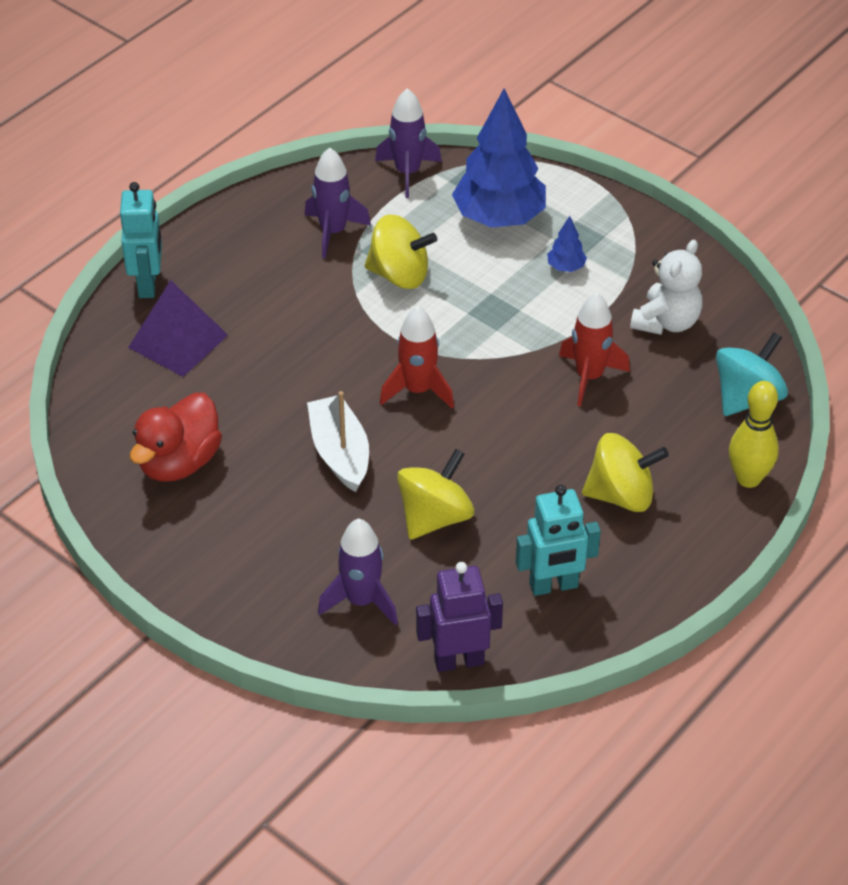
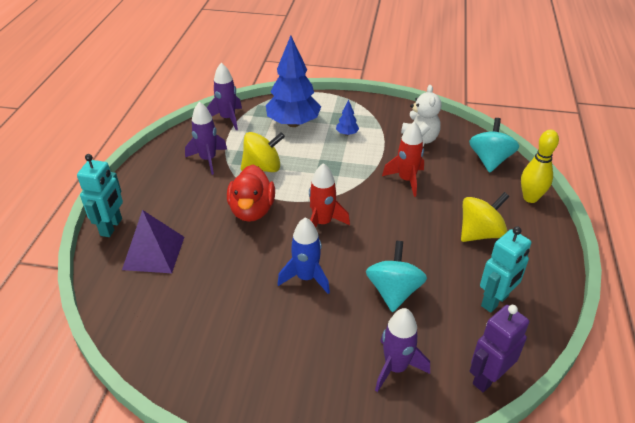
camera: 30 degrees left, 5 degrees down
(148, 284) = (111, 227): turquoise robot -> turquoise robot turned 45 degrees clockwise
(179, 462) = (206, 330): red duck -> red duck (252, 210)
(340, 453) = (306, 278): white boat -> blue rocket
(435, 517) = (394, 291): yellow spinning top -> turquoise spinning top

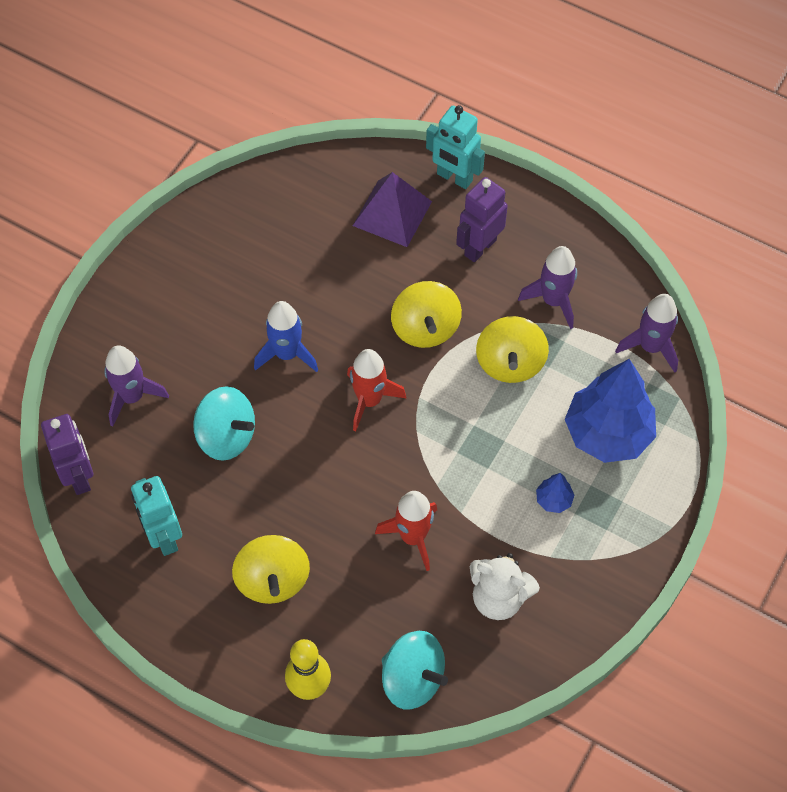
camera: 110 degrees right, 20 degrees up
(174, 200) = (479, 247): none -> purple robot
(252, 210) = (425, 328): red duck -> yellow spinning top

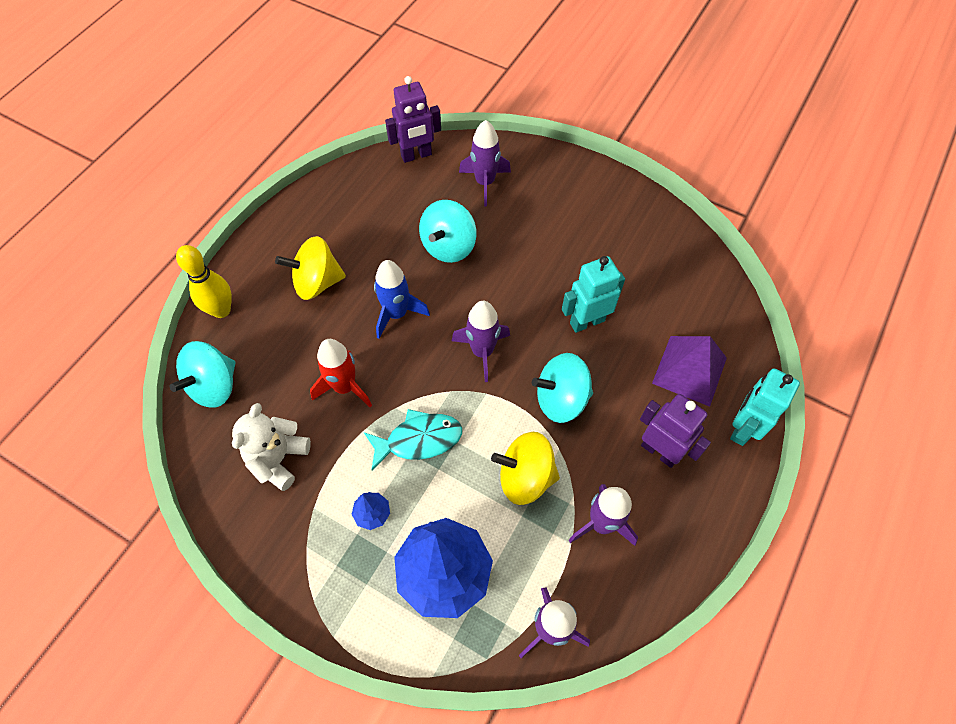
camera: 90 degrees right, 0 degrees up
(164, 537) = (361, 209): turquoise robot -> turquoise robot (587, 321)
(287, 354) = (528, 287): blue rocket -> blue rocket (397, 314)
(369, 400) = (482, 351): red rocket -> purple rocket
(425, 328) = (561, 399): yellow spinning top -> turquoise spinning top
(473, 460) = (419, 440): none -> turquoise fish

